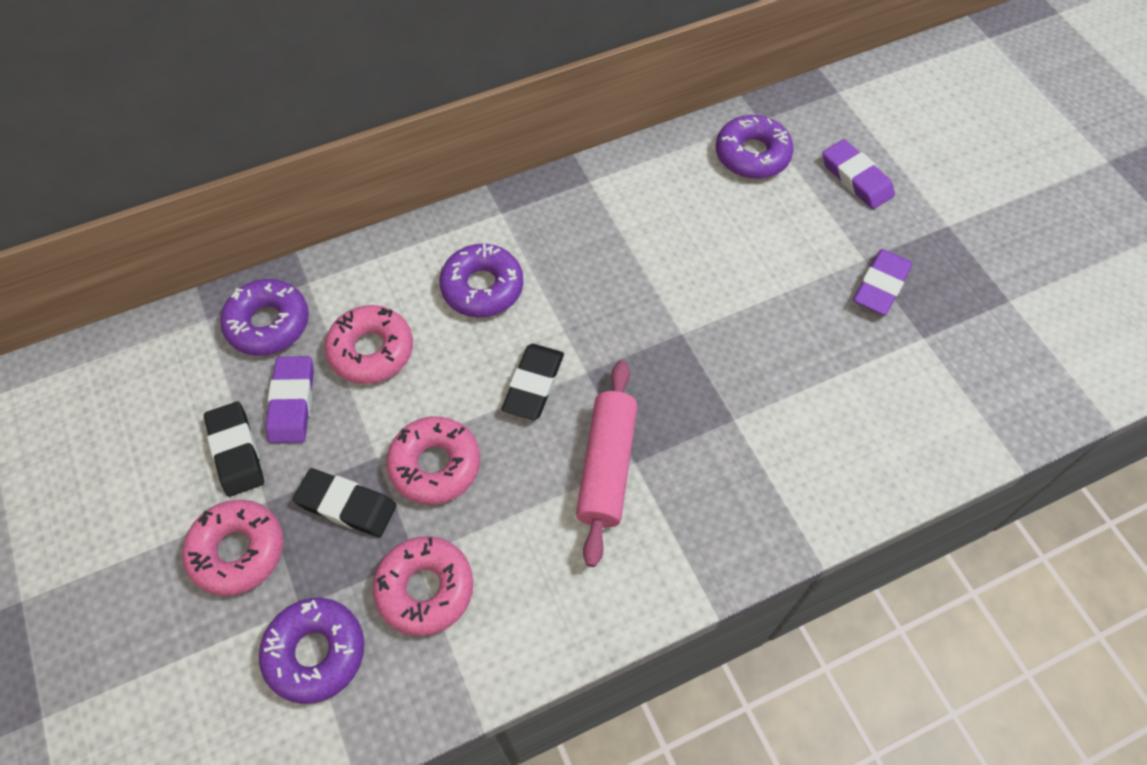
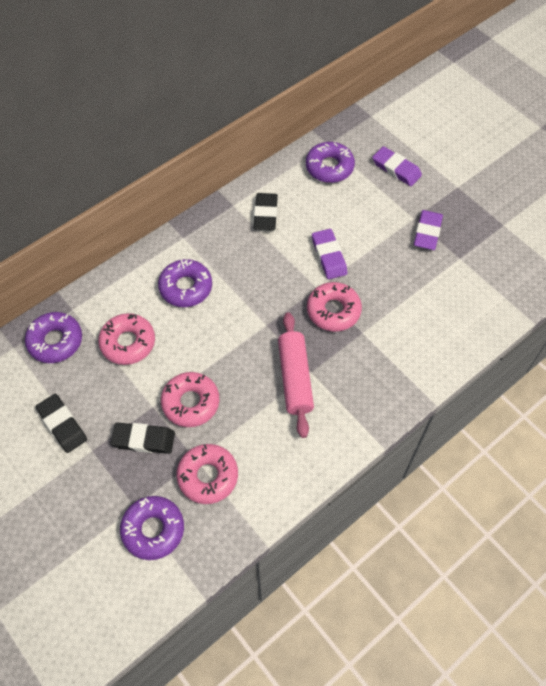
camera: 15 degrees left, 0 degrees up
(238, 551) = (84, 484): pink donut -> pink donut (333, 311)
(292, 402) = (88, 386): purple eraser -> purple eraser (329, 256)
(533, 384) = (236, 340): black eraser -> black eraser (265, 214)

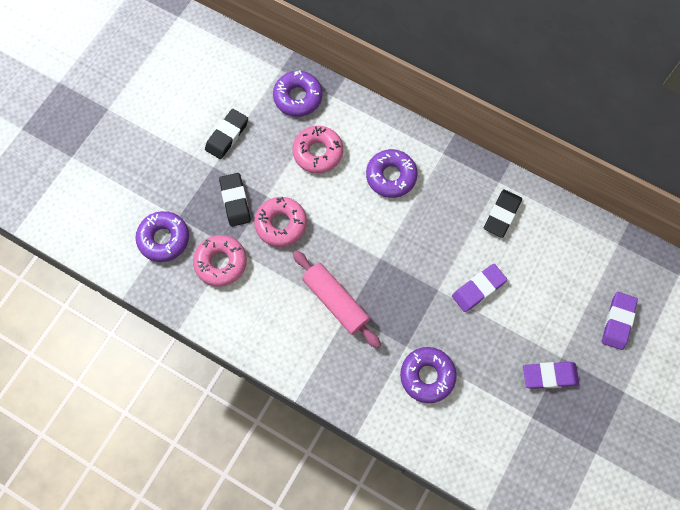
camera: 70 degrees right, 10 degrees up
(265, 214) = (502, 215): black eraser -> black eraser turned 45 degrees counterclockwise
(295, 378) = (335, 301): pink rolling pin -> pink rolling pin turned 75 degrees clockwise
(329, 167) = (587, 255): purple donut -> purple donut (427, 376)
(333, 311) = (419, 312): pink donut -> none

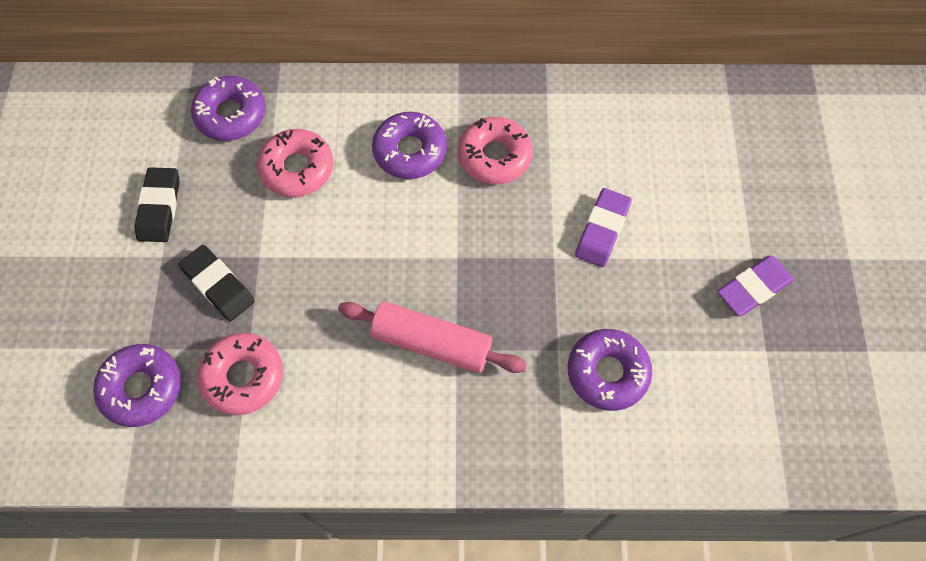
camera: 30 degrees left, 5 degrees down
(281, 224) = (299, 283): pink donut -> pink donut (494, 156)
(502, 215) = (574, 128): black eraser -> none
(618, 321) = (787, 181): purple eraser -> none

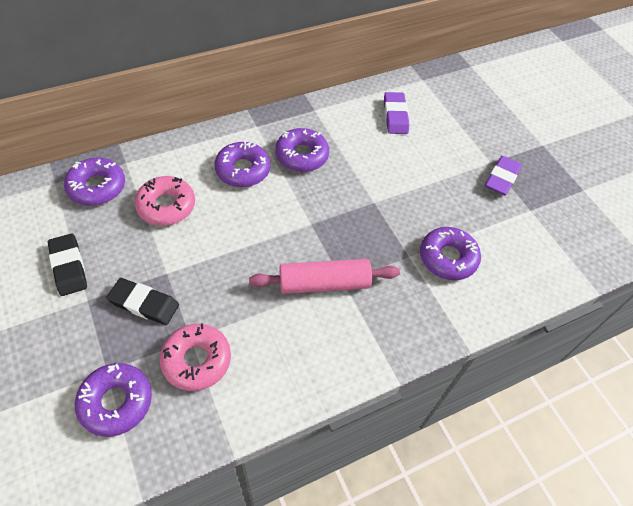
camera: 30 degrees left, 10 degrees down
(494, 156) = (302, 155): pink donut -> purple donut
(602, 230) = (394, 176): purple eraser -> purple eraser (395, 116)

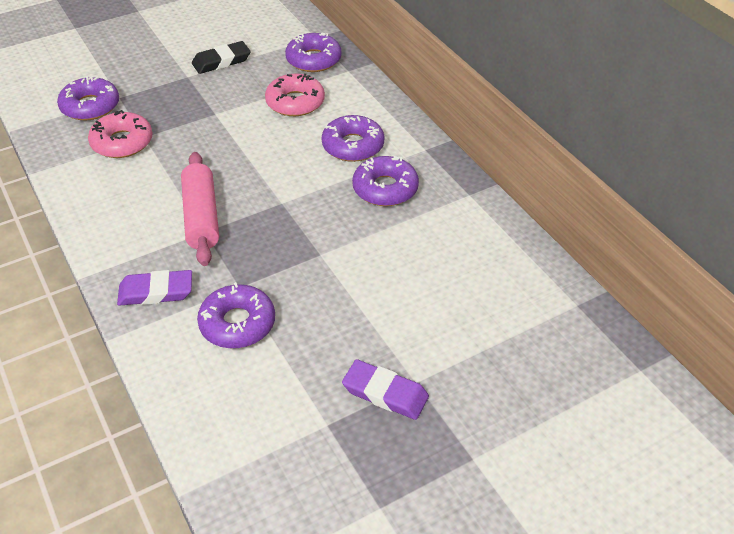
camera: 90 degrees right, 10 degrees down
(144, 304) = (182, 106): black eraser -> none
(395, 116) = (483, 273): purple eraser -> purple eraser (156, 292)

